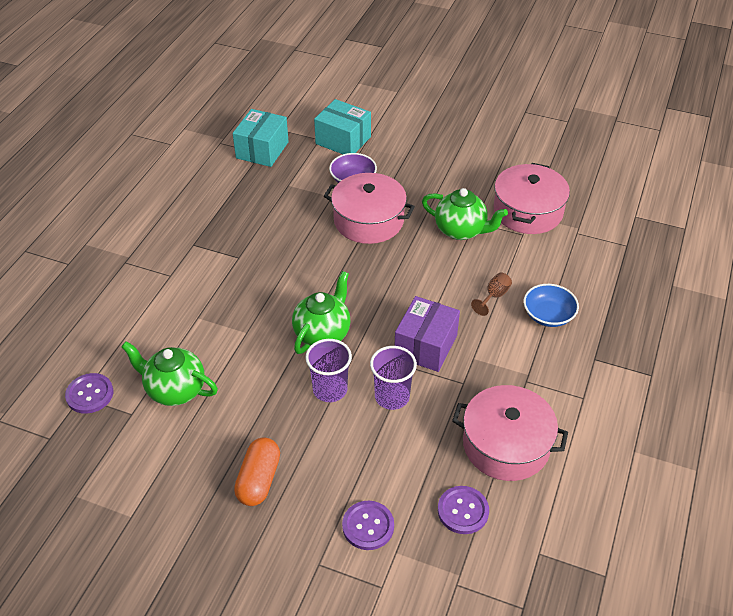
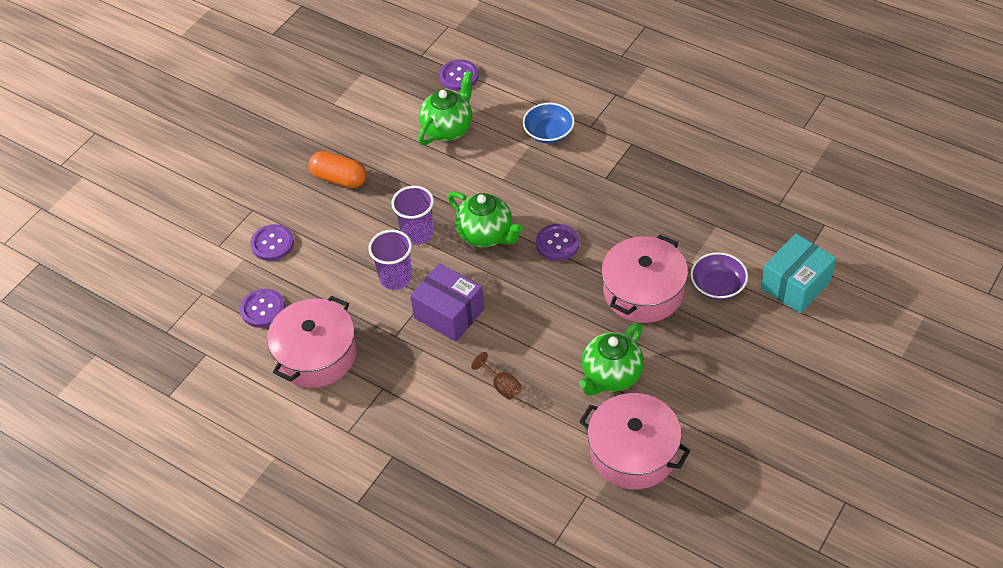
camera: 105 degrees right, 5 degrees up
(262, 150) = (783, 206): turquoise box -> none
(325, 280) = (557, 243): none -> purple button
(548, 315) = (462, 430): blue bowl -> blue bowl (548, 133)

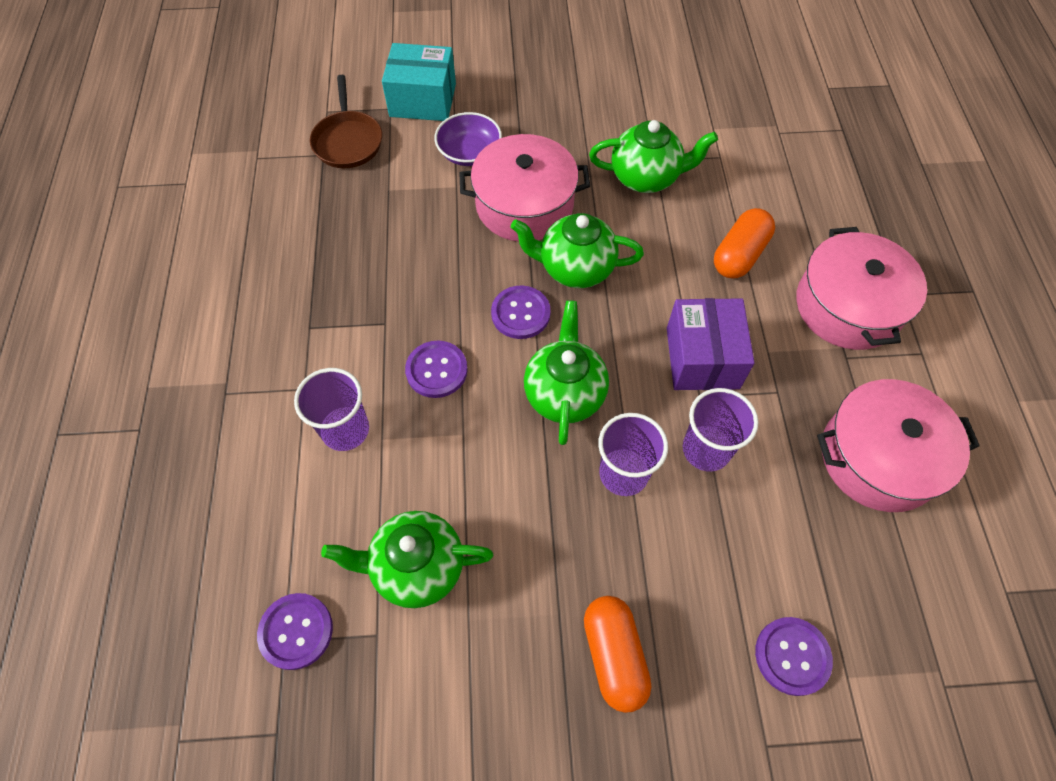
camera: 130 degrees left, 10 degrees up
(263, 309) = (888, 576): purple button -> purple button (436, 370)
(501, 386) = (739, 255): brown goblet -> orange capsule
(548, 133) = (345, 430): blue bowl -> purple cup
(567, 289) = (575, 268): none -> green teapot
(633, 452) = (707, 123): pink pot -> pink pot (848, 306)
(782, 223) = (348, 141): none -> brown pan

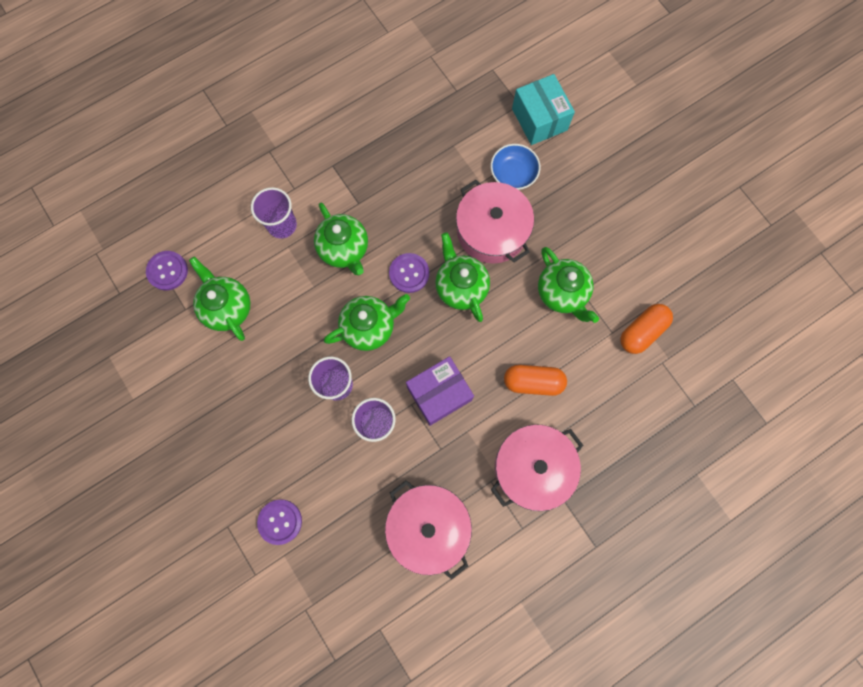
camera: 60 degrees right, 15 degrees up
(348, 141) = (476, 97): brown pan -> none
(436, 370) = (344, 249): purple button -> green teapot
(469, 152) = (513, 174): purple bowl -> blue bowl
(614, 655) = (233, 430): orange capsule -> orange capsule (642, 331)

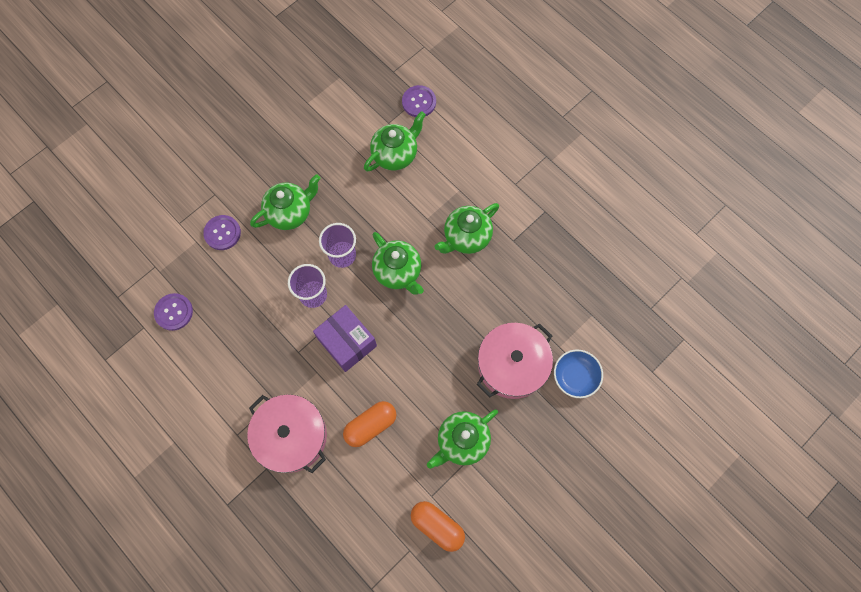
camera: 80 degrees right, 5 degrees down
(282, 225) = (478, 181): purple cup -> none
(409, 273) = (454, 297): purple button -> purple button (174, 312)
(428, 526) = (230, 353): pink pot -> none
(461, 287) = (450, 345): green teapot -> green teapot (290, 212)
(533, 382) = (370, 425): orange capsule -> orange capsule turned 60 degrees clockwise
(539, 119) = (641, 393): turquoise box -> none

